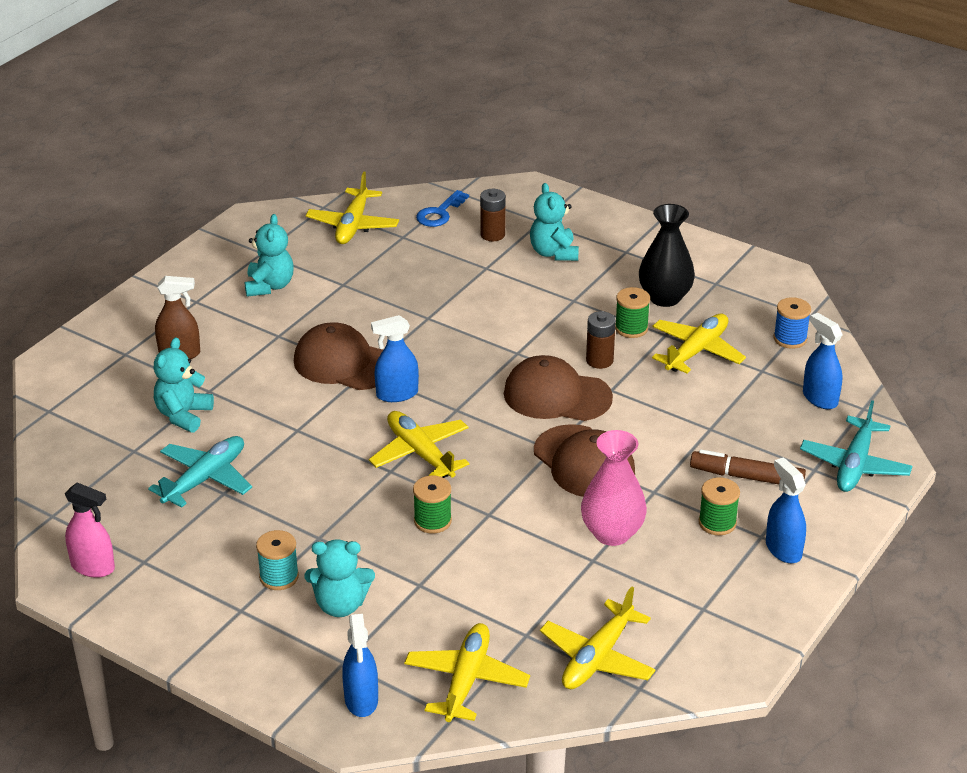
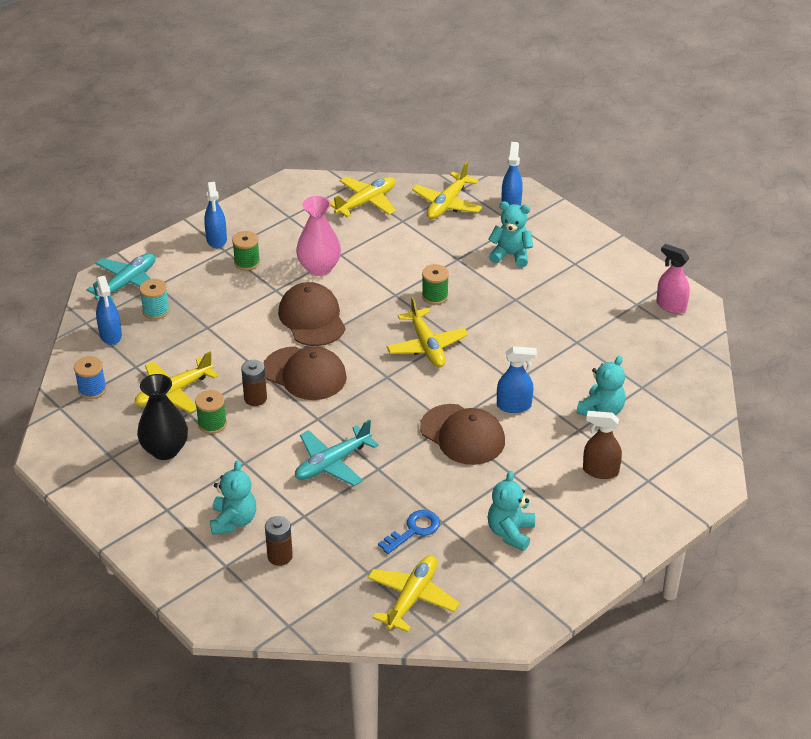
camera: 165 degrees left, 5 degrees up
(205, 479) = (589, 354): turquoise plane -> turquoise plane (332, 463)
(279, 577) = (547, 278): turquoise spool -> turquoise spool (156, 311)
(397, 394) = (428, 398): blue spray bottle -> blue spray bottle (514, 406)
(440, 213) = (319, 597): blue key -> blue key (414, 530)
(746, 477) = (206, 288): brown marker -> none

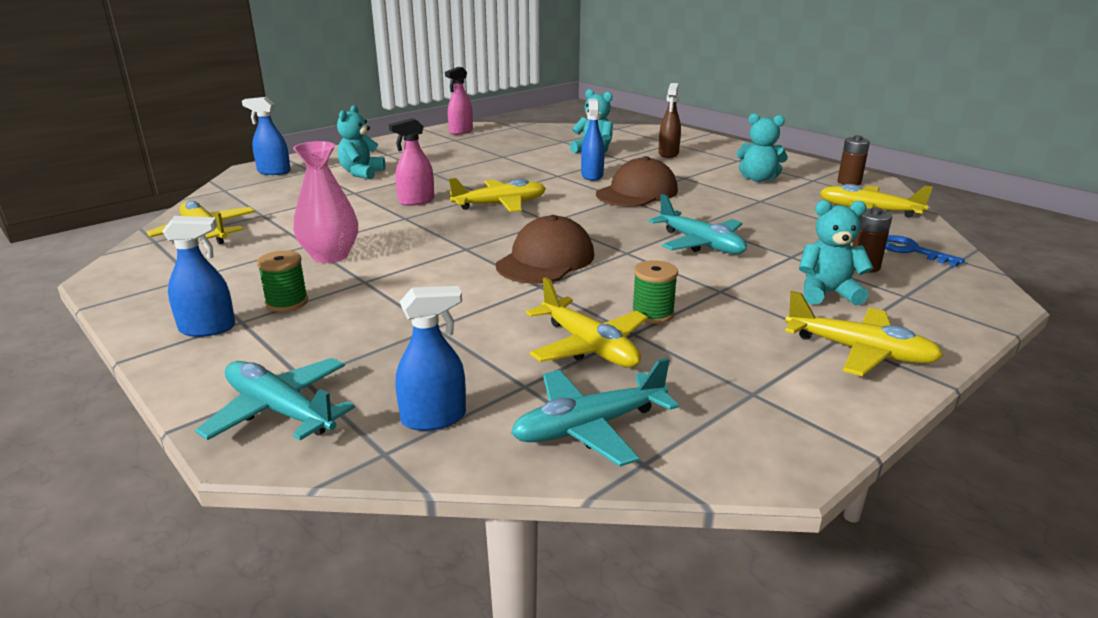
camera: 90 degrees left, 15 degrees down
(92, 389) = (588, 427): blue spool -> turquoise plane
(156, 311) = (378, 374): turquoise spool -> none
(165, 450) = (718, 346): black vase -> none
(255, 398) = (595, 287): brown battery -> brown battery (849, 182)
(312, 318) = (436, 258): brown cap -> none
(414, 530) = (779, 210): blue key -> blue key (911, 251)
(435, 296) = (416, 201): green spool -> pink spray bottle
(447, 204) = (248, 195): yellow plane -> yellow plane (860, 352)

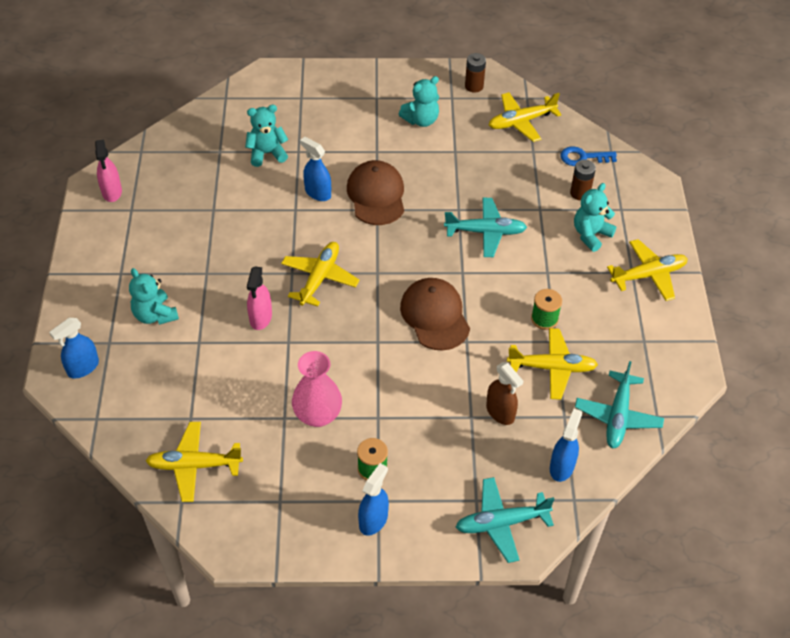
camera: 50 degrees left, 25 degrees up
(668, 154) = (321, 119): brown spray bottle -> brown spray bottle (500, 412)

